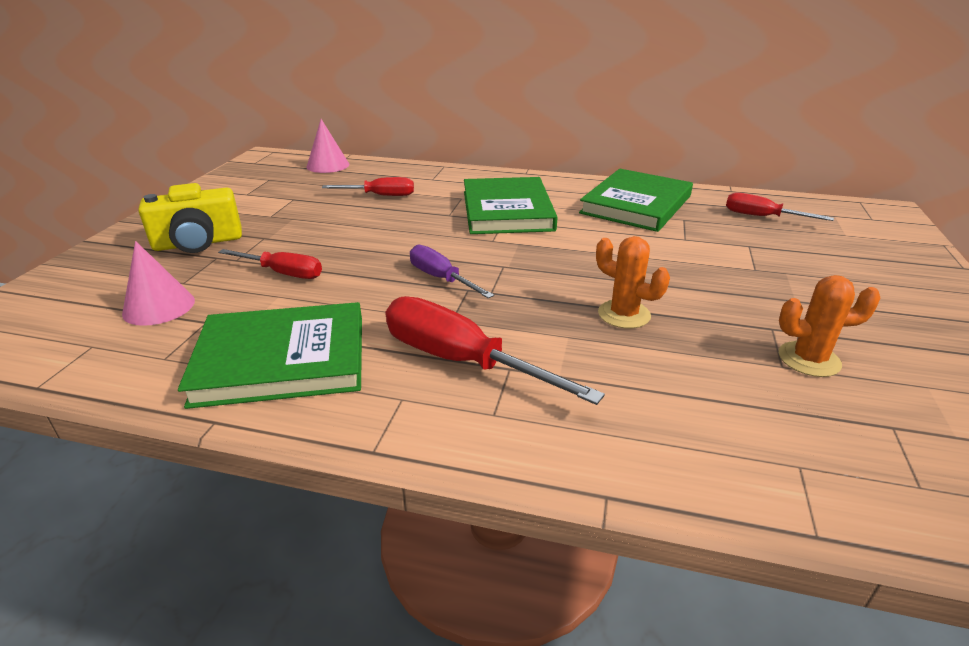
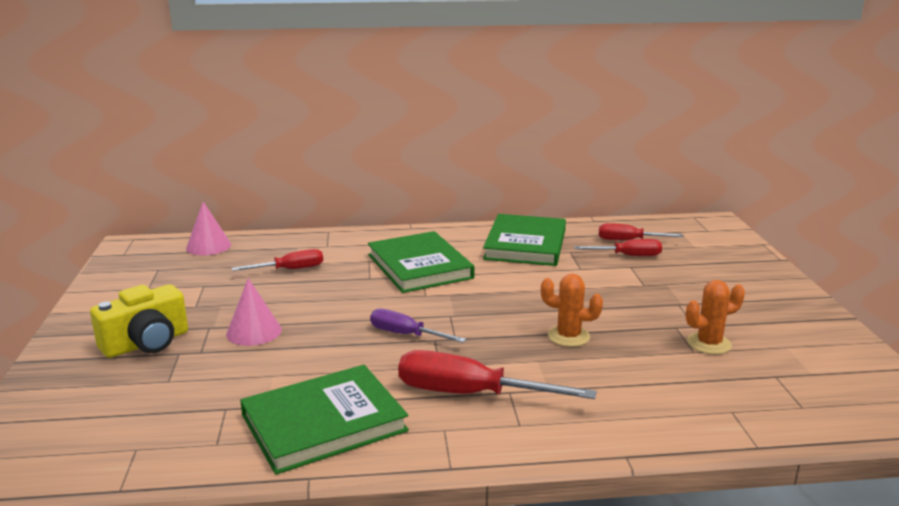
camera: 20 degrees left, 10 degrees down
(159, 307) = (167, 405): pink cone -> pink cone (254, 331)
(283, 273) = (259, 355): red screwdriver -> red screwdriver (628, 256)

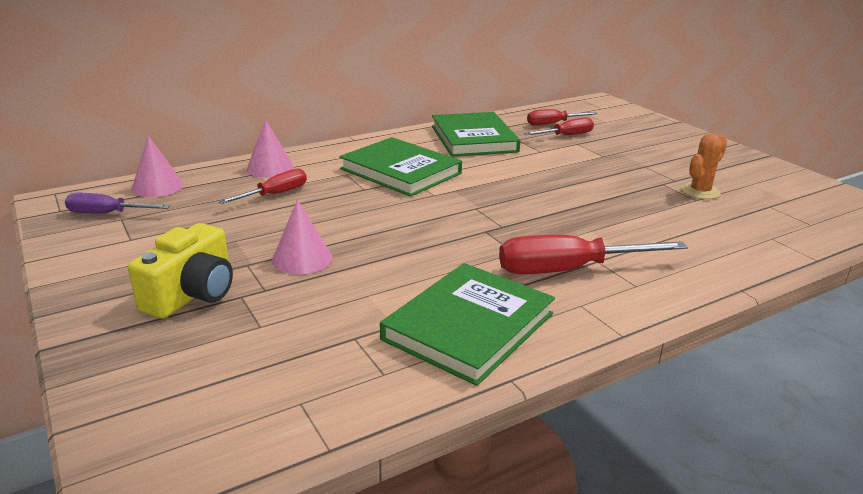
camera: 25 degrees left, 5 degrees up
(310, 244) = (270, 168): none -> pink cone
(405, 335) = (455, 232): purple screwdriver -> purple screwdriver (107, 214)
(568, 336) = (593, 206): orange cactus -> none

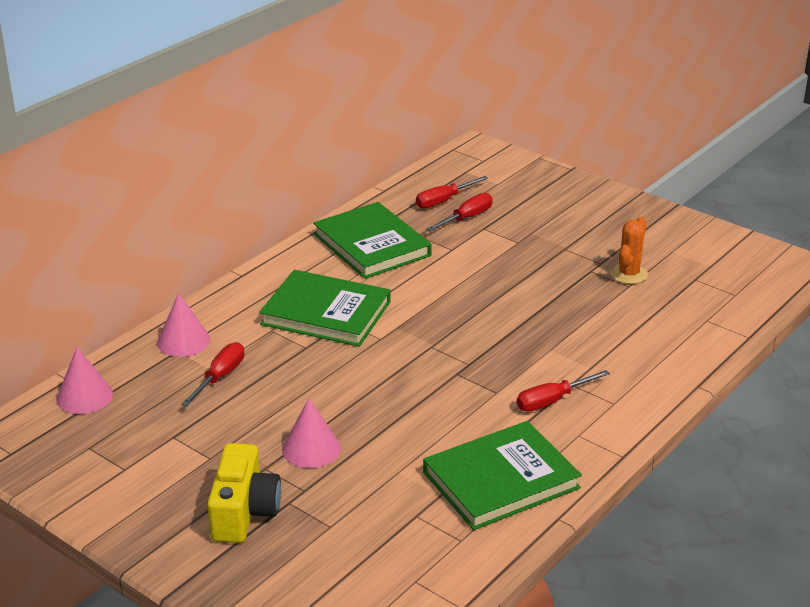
camera: 20 degrees left, 5 degrees up
(107, 214) = (67, 445): purple screwdriver -> none
(469, 326) = (501, 480): green book -> green book turned 45 degrees clockwise
(568, 270) = (552, 401): red screwdriver -> red screwdriver, size x0.61

